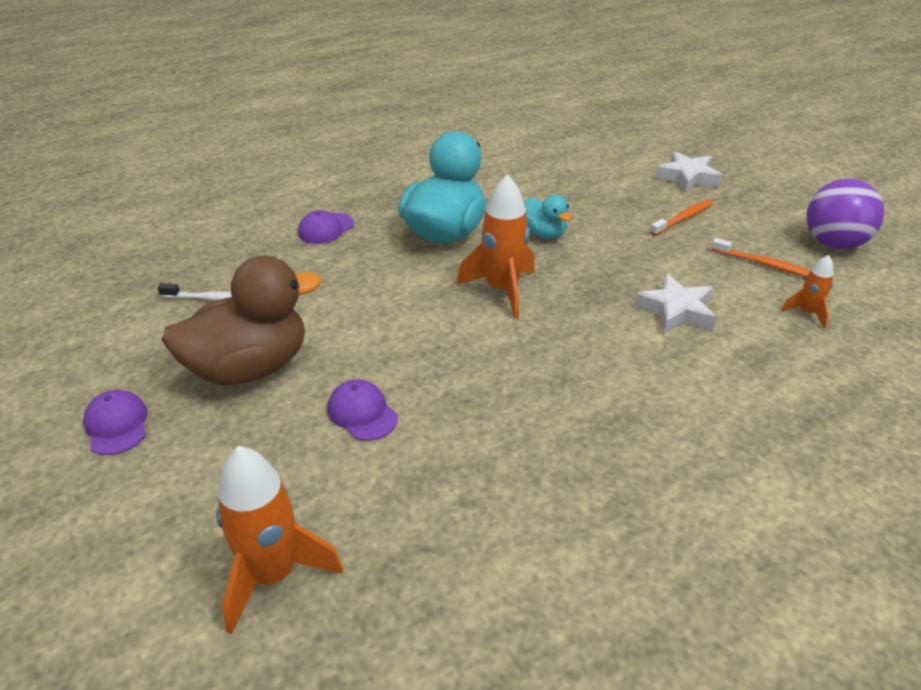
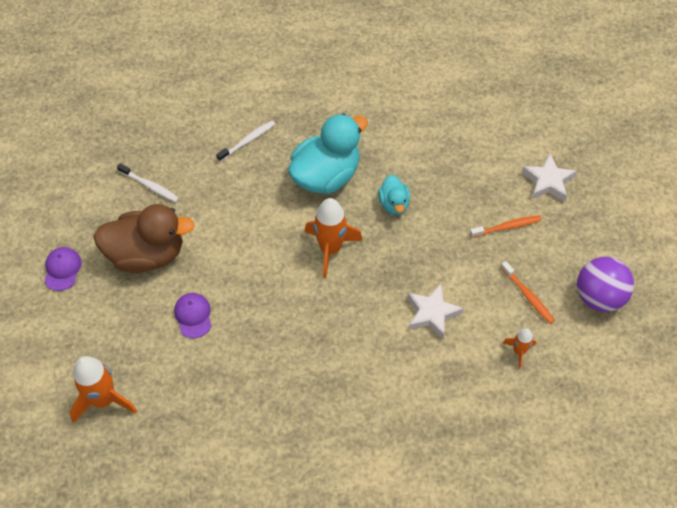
camera: 25 degrees right, 20 degrees up
(326, 229) = (247, 141): purple cap -> white toothbrush

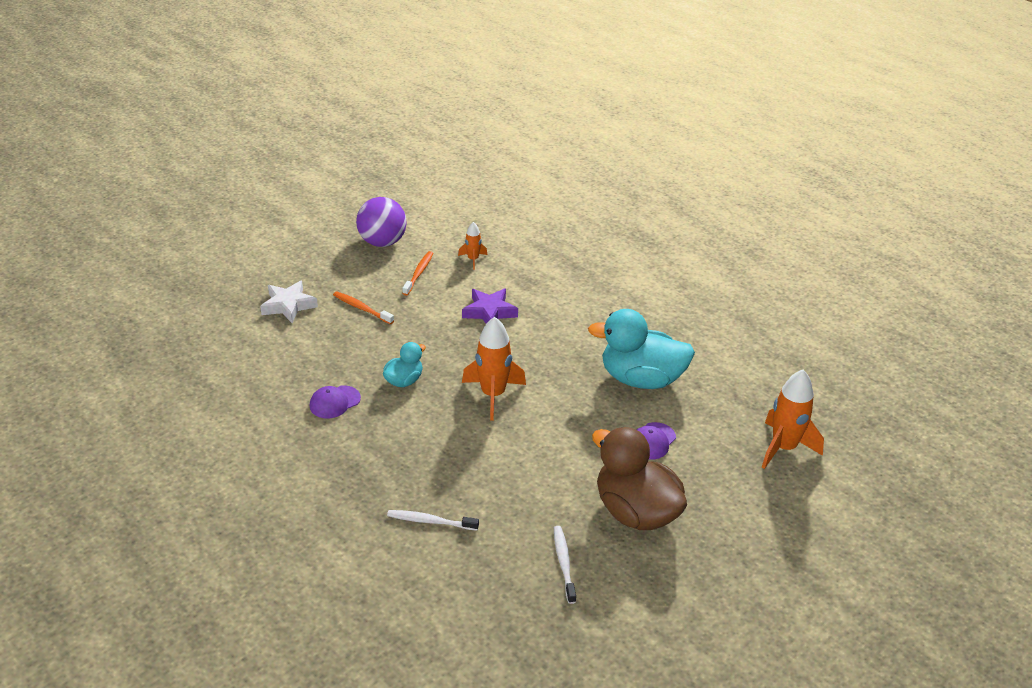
camera: 130 degrees left, 20 degrees down
(62, 269) = (722, 564): purple cap -> purple cap (334, 402)
(326, 176) = (416, 439): turquoise duck -> turquoise duck (641, 379)
(432, 313) = (489, 312): white star -> purple star

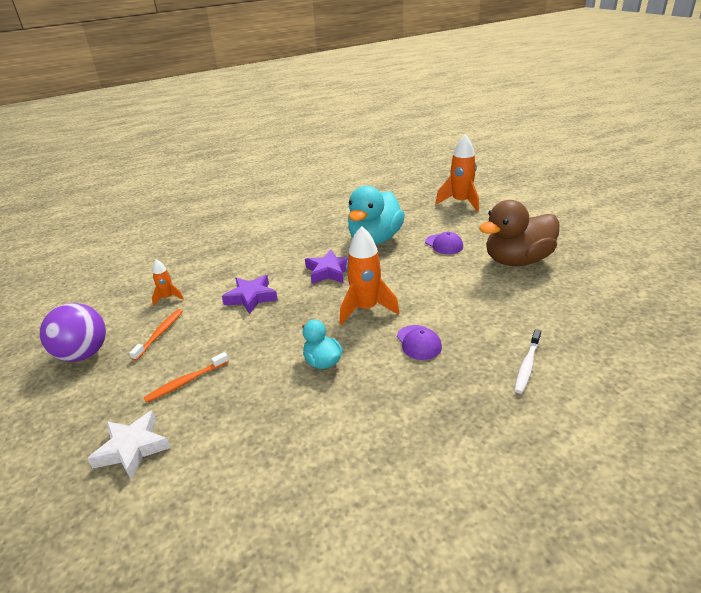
camera: 70 degrees left, 5 degrees down
(334, 402) = (335, 419): purple cap -> purple cap (418, 342)
(418, 273) = (160, 334): orange toothbrush -> orange toothbrush turned 75 degrees clockwise
(555, 355) = (329, 271): none -> purple star
(564, 563) = (574, 298): white toothbrush -> none

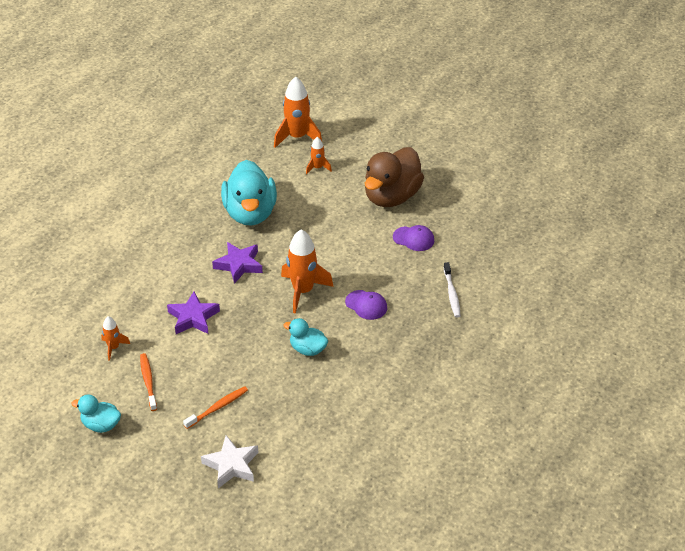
camera: 35 degrees left, 10 degrees up
(83, 354) = (101, 425): purple ball -> turquoise duck
(186, 382) = (217, 407): orange toothbrush -> orange toothbrush turned 150 degrees counterclockwise
(444, 244) = (318, 198): purple cap -> purple cap (413, 239)
(461, 224) = (317, 168): none -> orange rocket

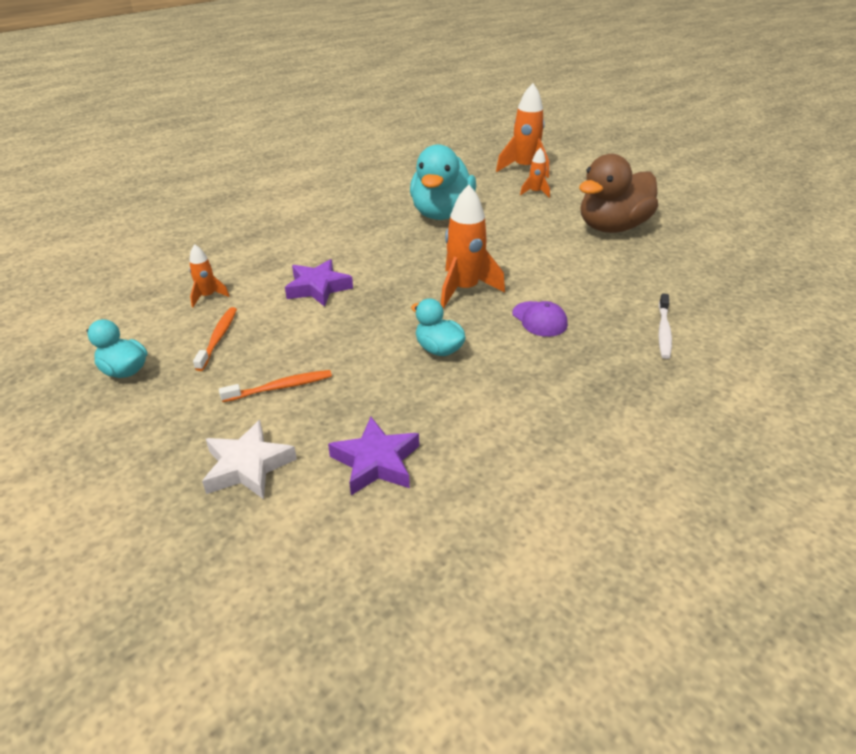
camera: 20 degrees right, 5 degrees down
(239, 265) = (402, 252): purple star -> purple star (376, 462)
(413, 239) = (627, 267): purple cap -> none

